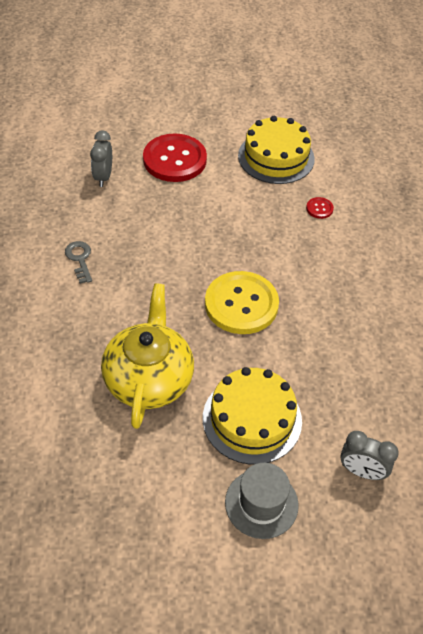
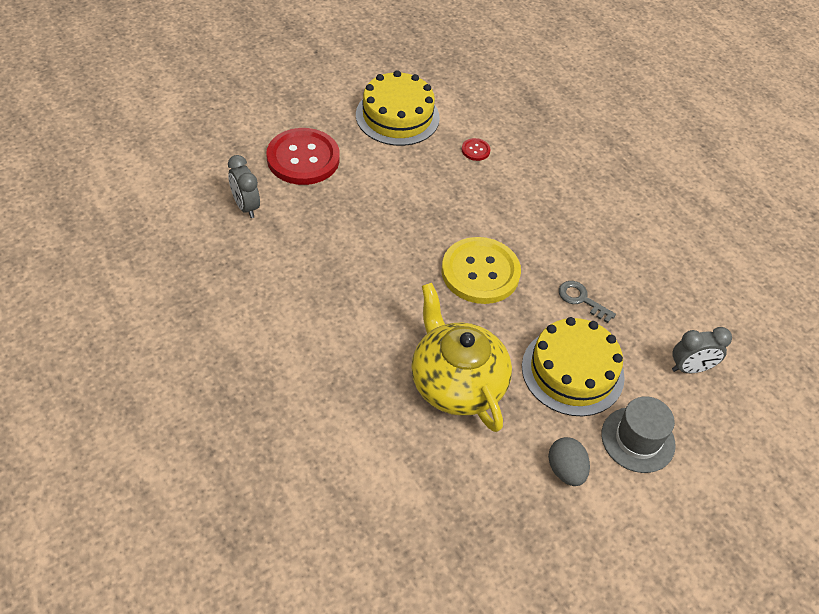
camera: 35 degrees left, 0 degrees up
(80, 259) = (294, 301): grey key -> grey key (581, 299)
(178, 493) = (565, 470): none -> grey egg

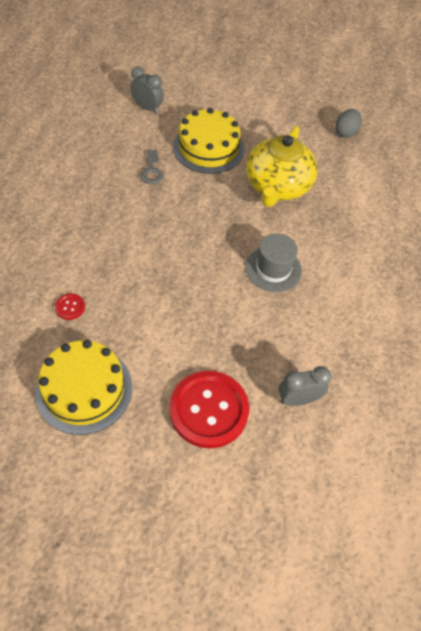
camera: 135 degrees left, 5 degrees up
(246, 206) = (298, 399): grey clock -> grey clock turned 120 degrees counterclockwise
(480, 272) = (188, 226): yellow button -> none
(565, 470) = (269, 120): grey egg -> grey egg (345, 132)
(638, 439) = (218, 106): grey hat -> grey hat (273, 269)

